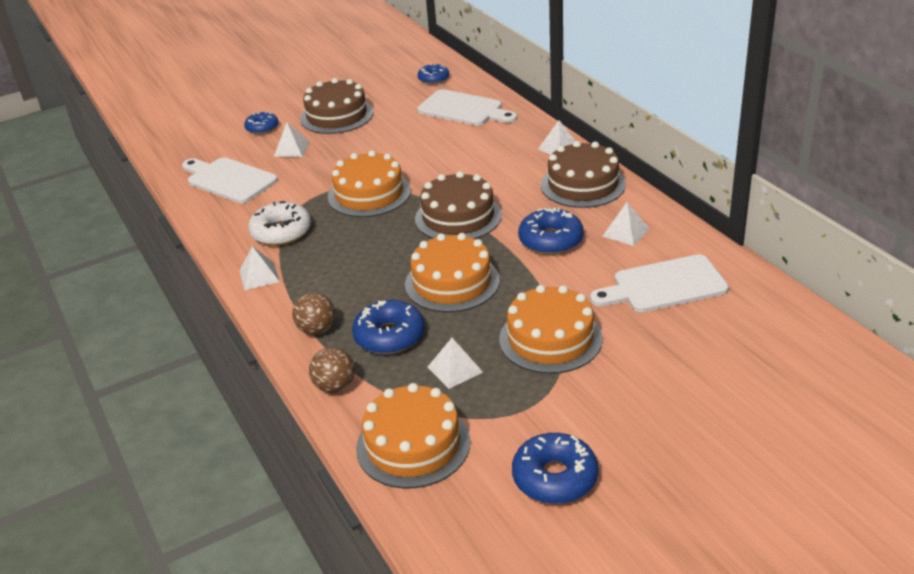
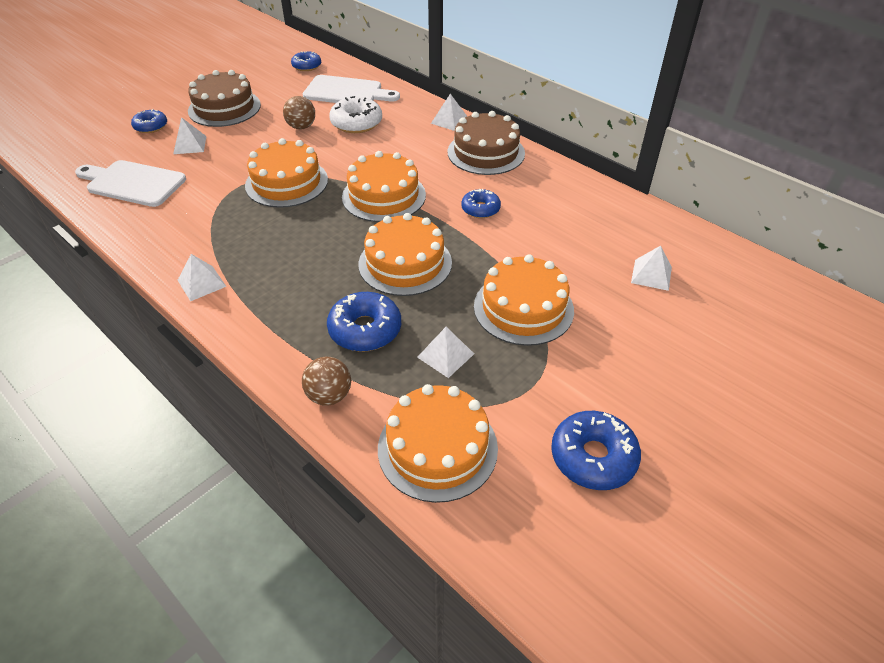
camera: 20 degrees left, 10 degrees up
(281, 232) = (209, 232): white donut -> white donut (356, 123)
(317, 330) = (286, 334): brown ball -> brown ball (301, 127)
(458, 217) = (384, 196): brown cake -> orange cake
(551, 240) = (480, 209): blue donut -> blue donut, size x0.64
(626, 232) = (544, 193): white pyramid -> white pyramid (651, 274)
(664, 286) = (601, 240): white cutting board -> none

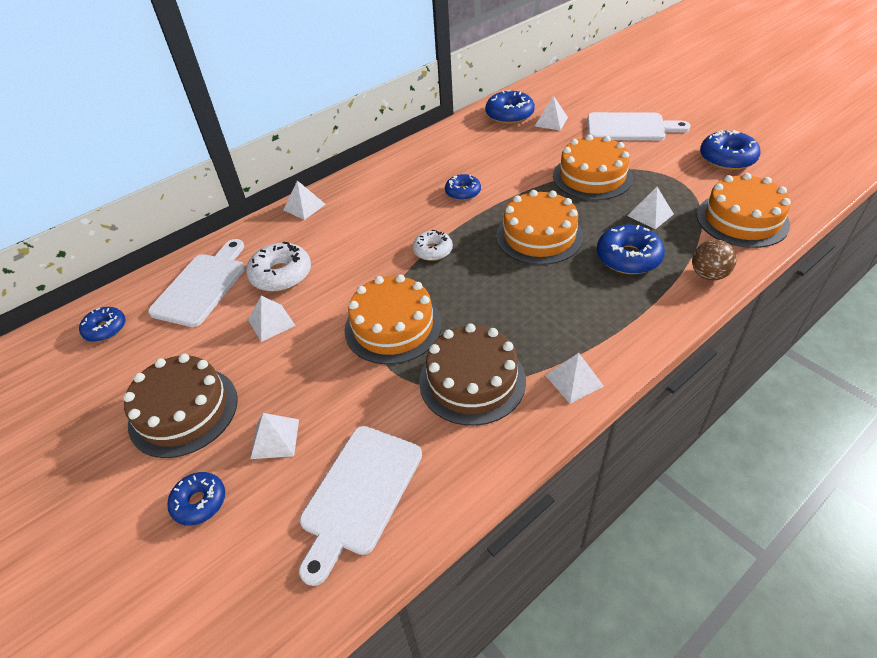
camera: 80 degrees left, 0 degrees up
(301, 127) = (271, 322): brown ball -> white pyramid
(384, 196) = (433, 250): orange cake -> white donut
(486, 152) = (372, 186): brown cake -> brown cake (472, 380)
(657, 238) = (509, 115): none -> blue donut
(657, 352) = (630, 127): none -> white cutting board

